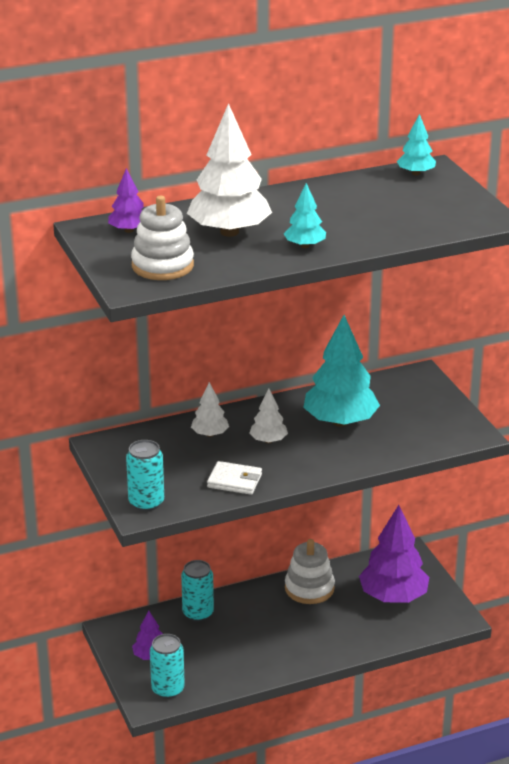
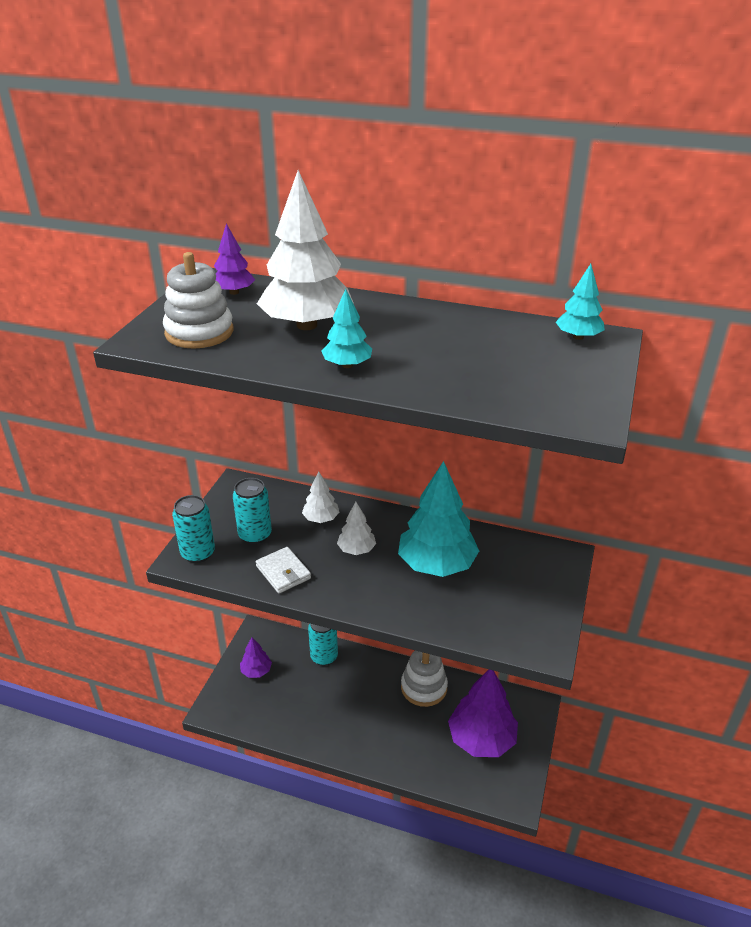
camera: 40 degrees right, 5 degrees up
(168, 689) = (236, 707): turquoise can -> turquoise can (255, 535)

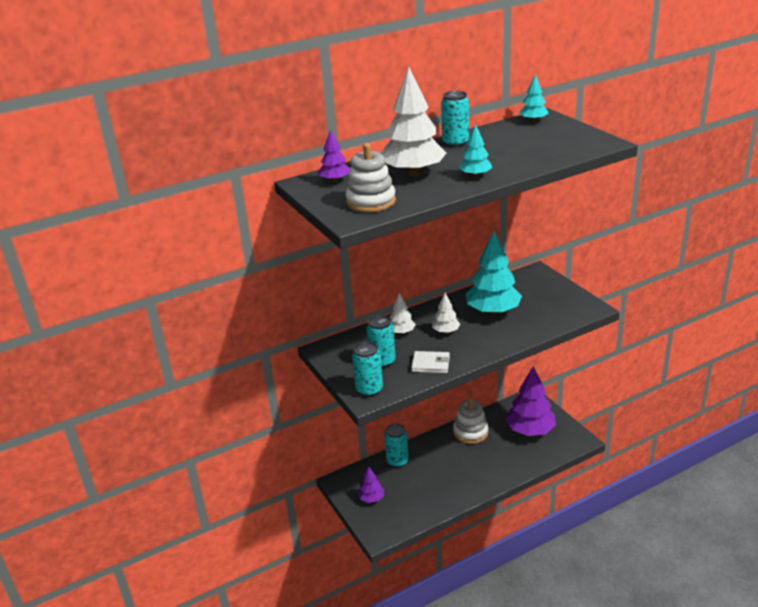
camera: 45 degrees left, 5 degrees down
(428, 316) = (455, 143): none -> turquoise can

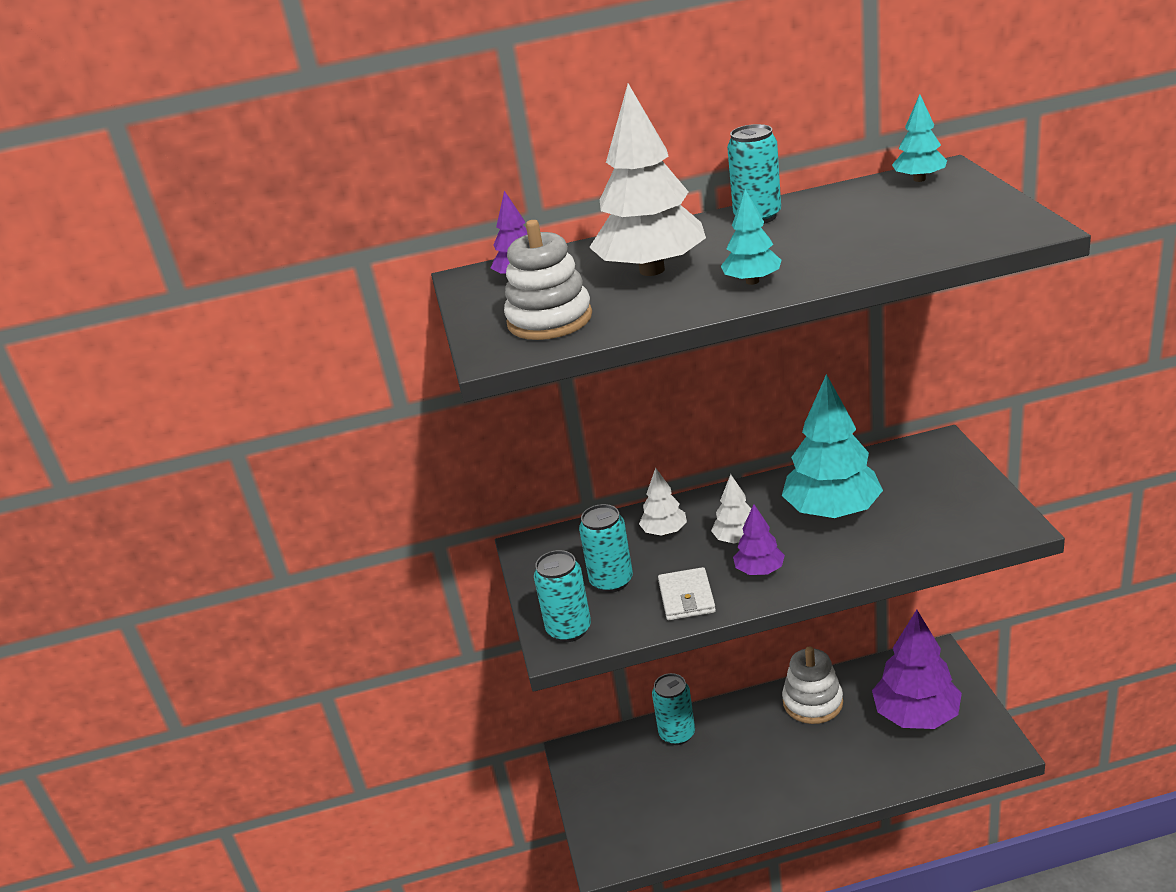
camera: 20 degrees right, 0 degrees up
(371, 498) = (615, 791): purple tree -> purple tree (759, 570)
(430, 364) = (686, 597): white wallet -> white wallet turned 60 degrees clockwise

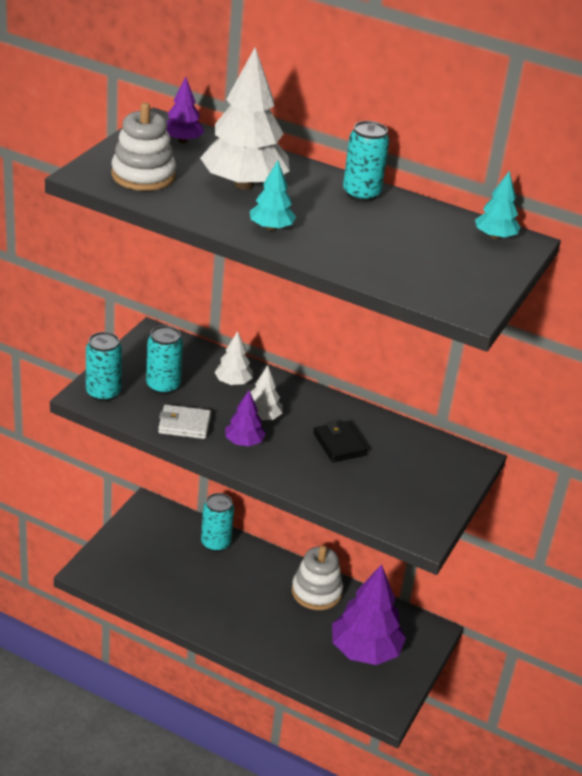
camera: 30 degrees right, 5 degrees up
(686, 597) = (184, 424): white wallet -> white wallet turned 60 degrees clockwise
(832, 511) = (339, 444): turquoise tree -> black wallet

